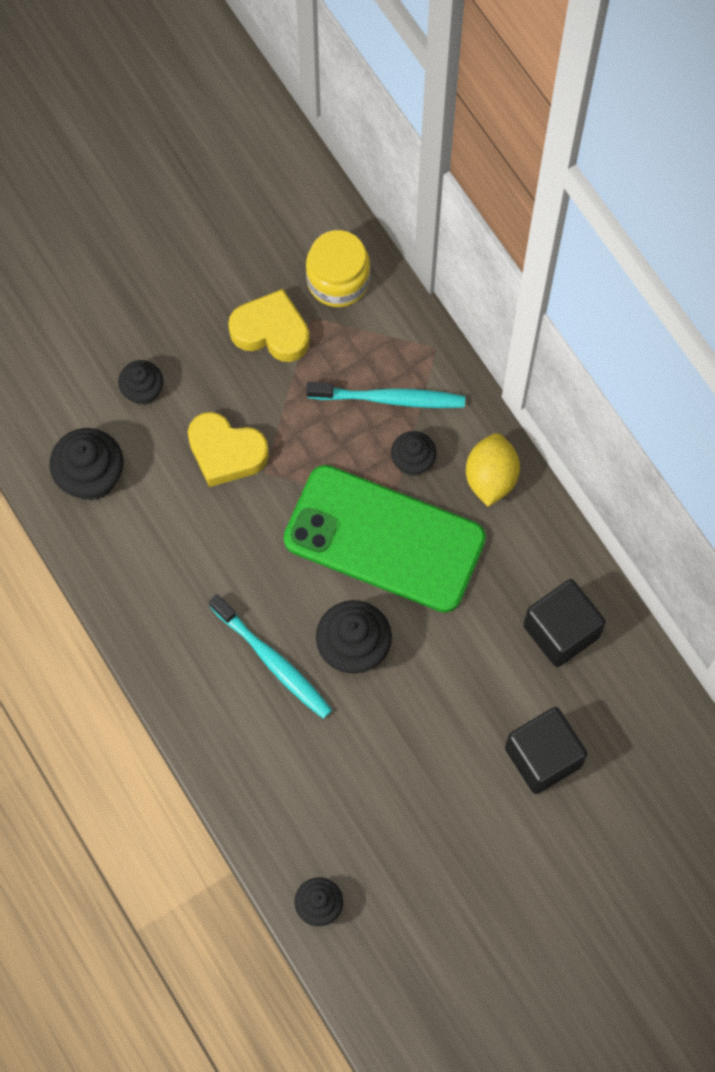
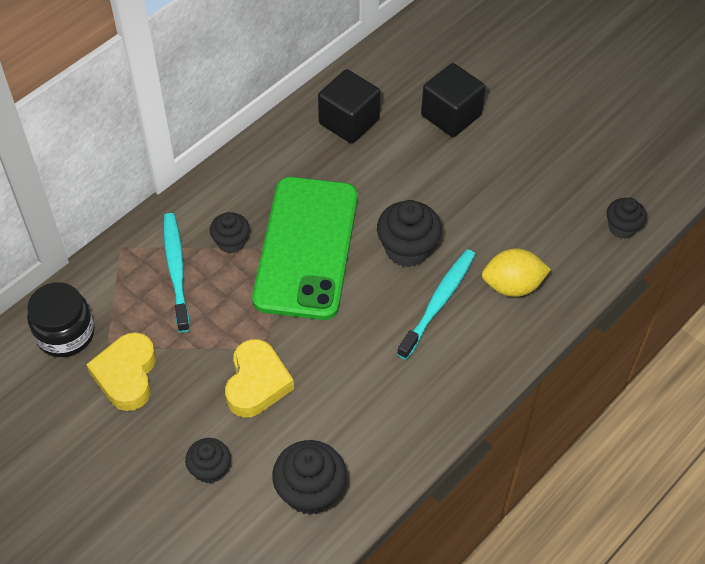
camera: 105 degrees left, 15 degrees down
(338, 280) = (65, 333): yellow jar -> black jar
(491, 478) = (233, 187): yellow lemon -> yellow lemon (512, 286)

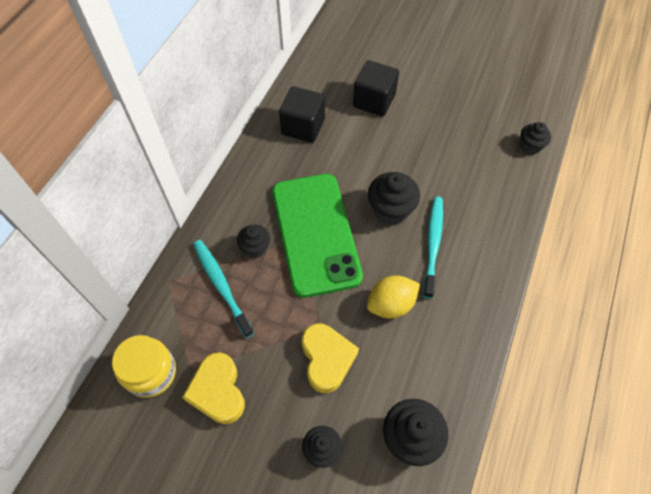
camera: 20 degrees left, 5 degrees up
(65, 333) = (151, 372): black jar -> yellow jar
(512, 286) = (478, 213): yellow lemon -> yellow lemon (391, 304)

